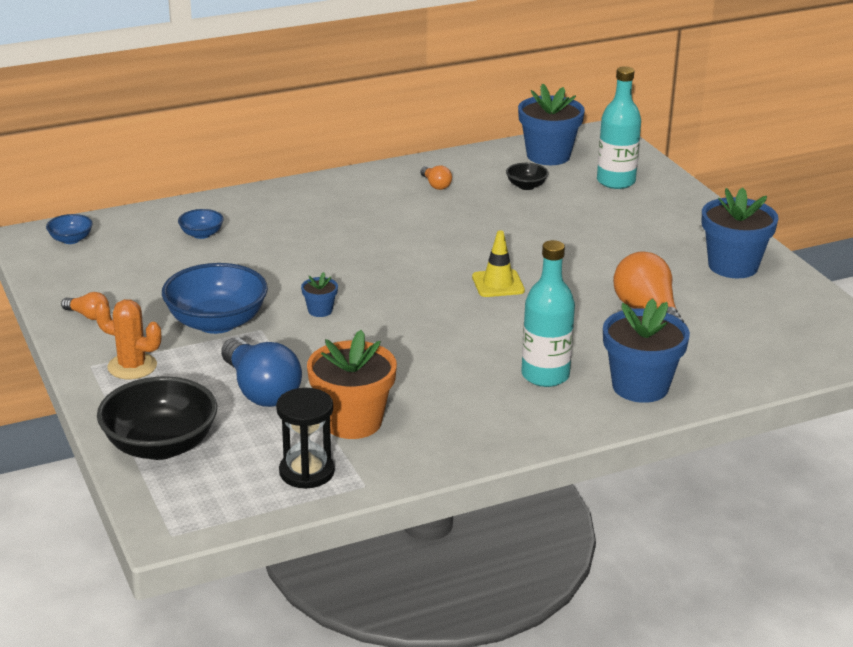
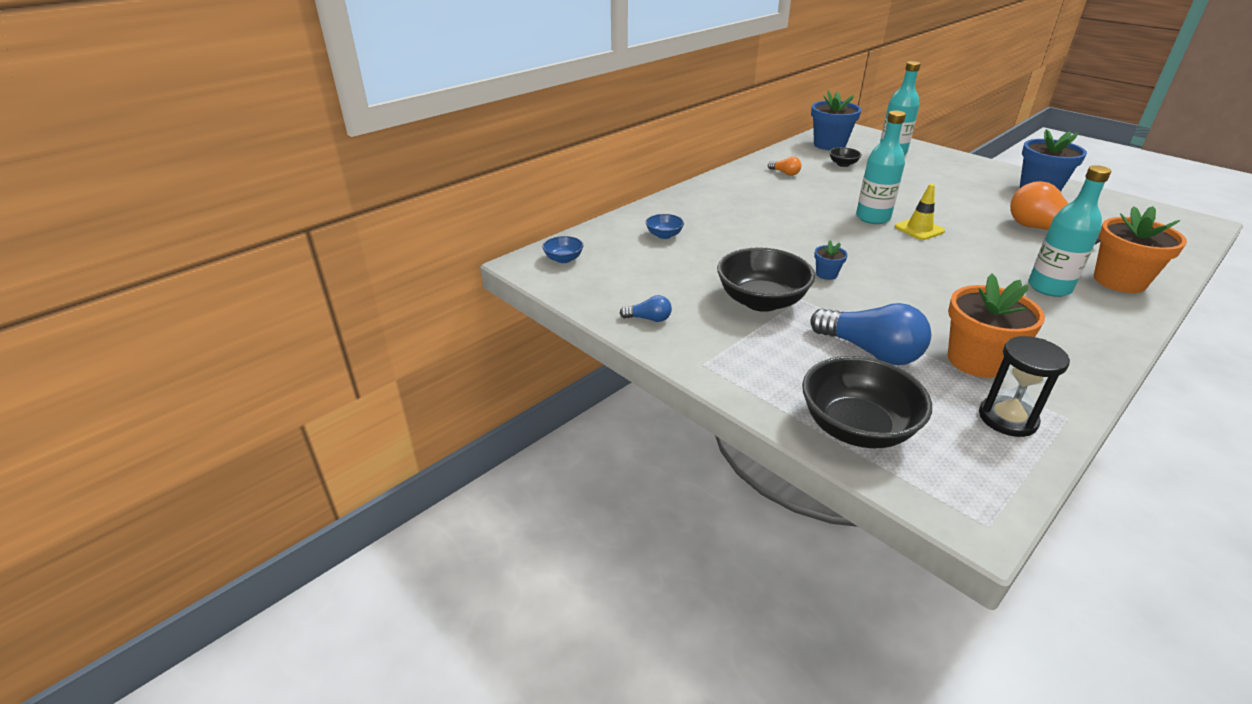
camera: 20 degrees left, 5 degrees up
(88, 315) = (649, 319): orange light bulb -> blue light bulb
(132, 366) = (739, 356): orange cactus -> none
(216, 322) = (761, 301): blue bowl -> black bowl
(463, 260) = (872, 218): none -> turquoise bottle
(640, 386) = (1119, 281): blue flower pot -> orange flower pot

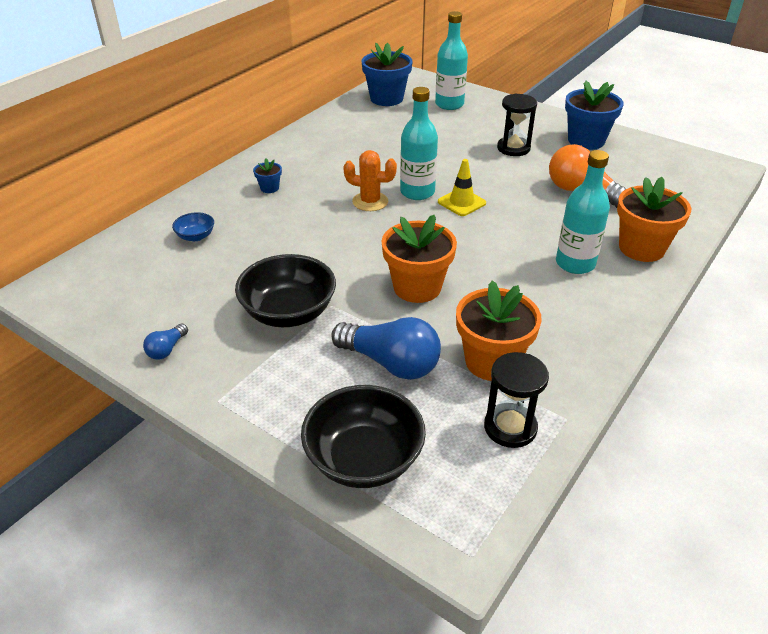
camera: 10 degrees left, 5 degrees up
(563, 259) = (81, 280): blue bowl -> none
(649, 319) = (167, 349): blue light bulb -> blue light bulb turned 120 degrees clockwise
(785, 173) = (335, 141): orange light bulb -> none
(826, 274) = (360, 270): blue flower pot -> blue flower pot (269, 188)
(827, 222) = (370, 202): none -> orange cactus
(843, 164) = (397, 124): black bowl -> none
(886, 293) = (417, 287): none -> orange flower pot
(964, 190) = (513, 148): none -> black hourglass

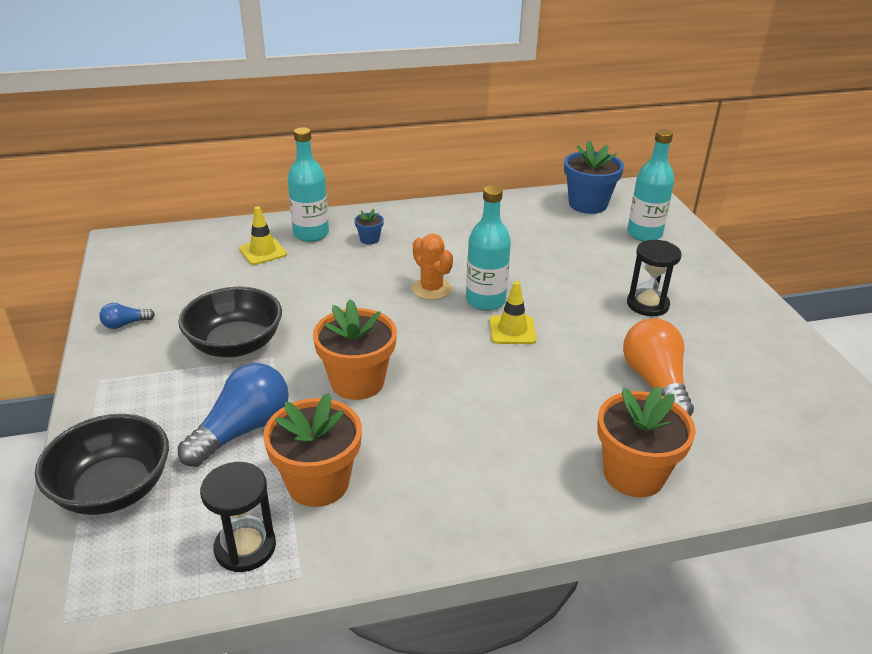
camera: 40 degrees right, 5 degrees down
(196, 236) = (263, 252): blue bowl -> yellow traffic cone
(391, 363) = (242, 430): blue light bulb -> blue light bulb turned 120 degrees counterclockwise
(575, 263) = (534, 447): turquoise bottle -> turquoise bottle (311, 234)
(586, 140) = (747, 334): blue flower pot -> none

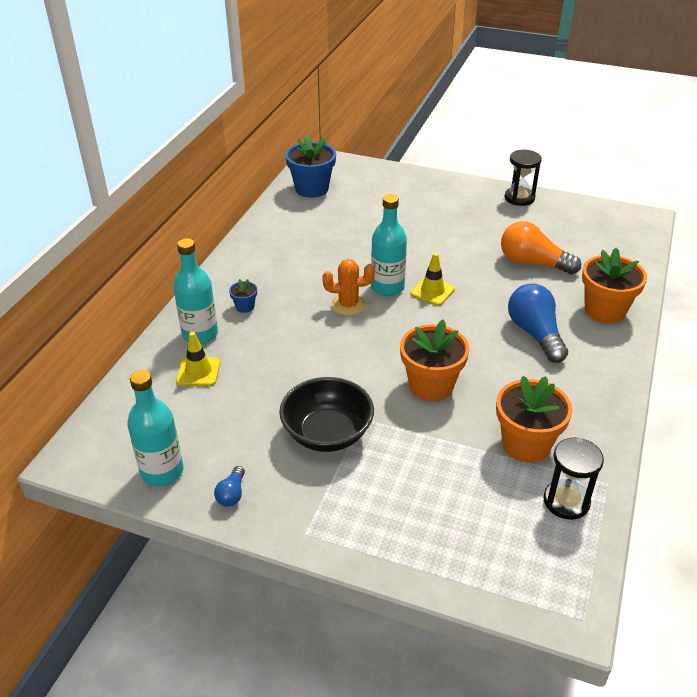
camera: 55 degrees left, 5 degrees up
(113, 489) = (459, 558): black bowl -> none
(242, 430) = (441, 464): blue light bulb -> blue light bulb (535, 334)
(644, 234) = (375, 187): turquoise bottle -> turquoise bottle (162, 472)
(647, 304) = (454, 226): black hourglass -> black hourglass (519, 198)

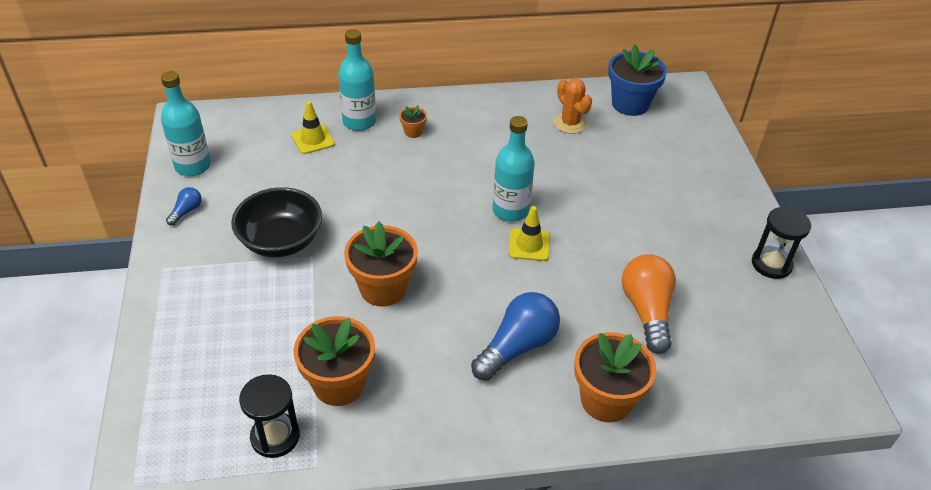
camera: 60 degrees right, 5 degrees up
(232, 494) = (186, 211): blue light bulb -> blue light bulb turned 135 degrees clockwise
(245, 306) = (413, 132): blue flower pot -> orange flower pot
(348, 305) = (463, 194): orange cactus -> orange cactus (570, 123)

